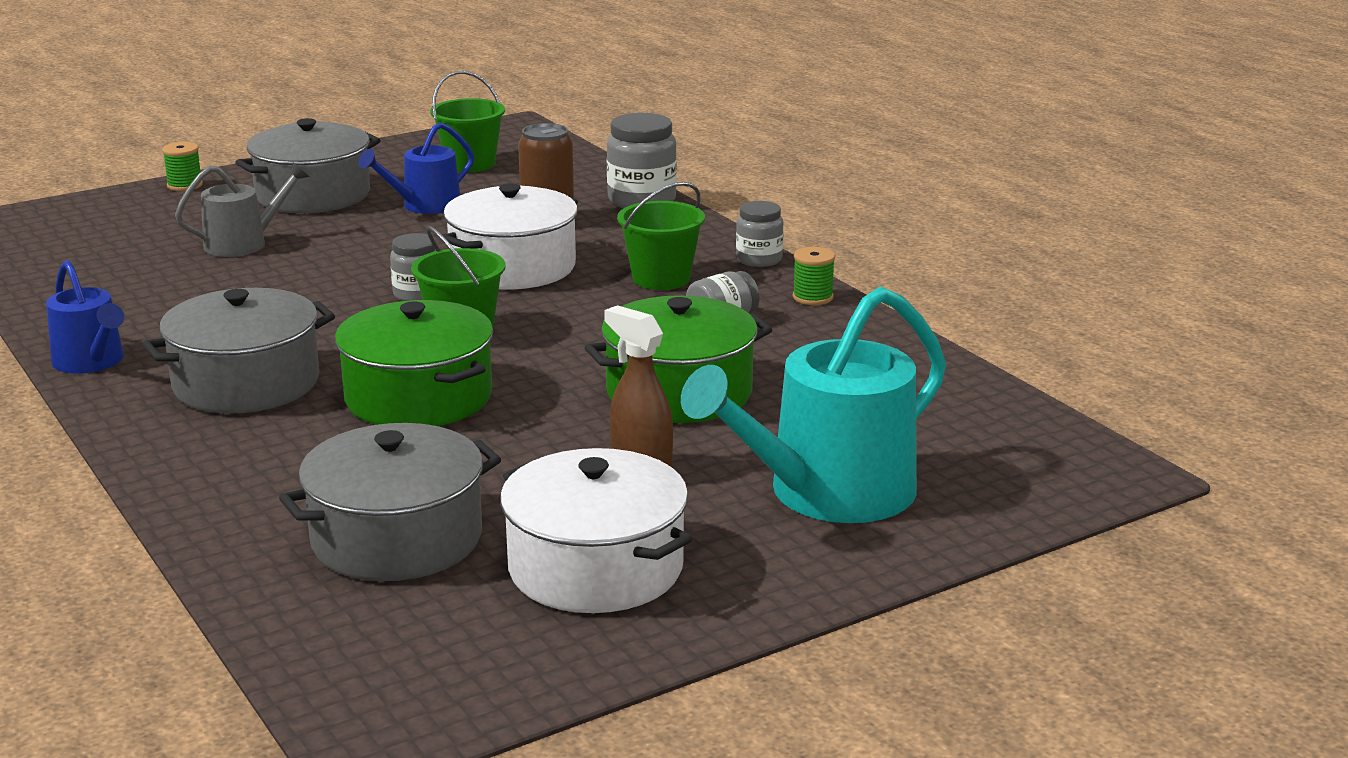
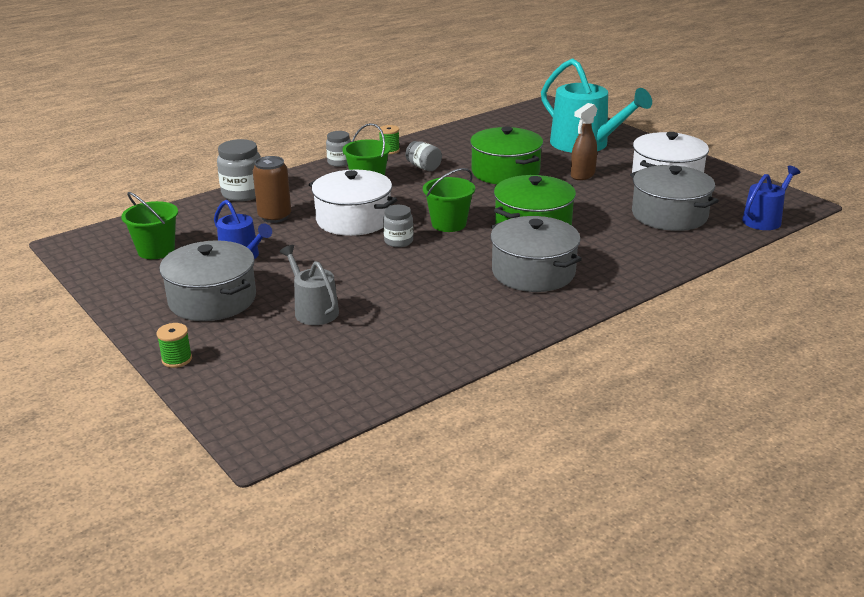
camera: 95 degrees left, 5 degrees up
(91, 362) = (521, 326): blue watering can -> blue watering can (764, 220)

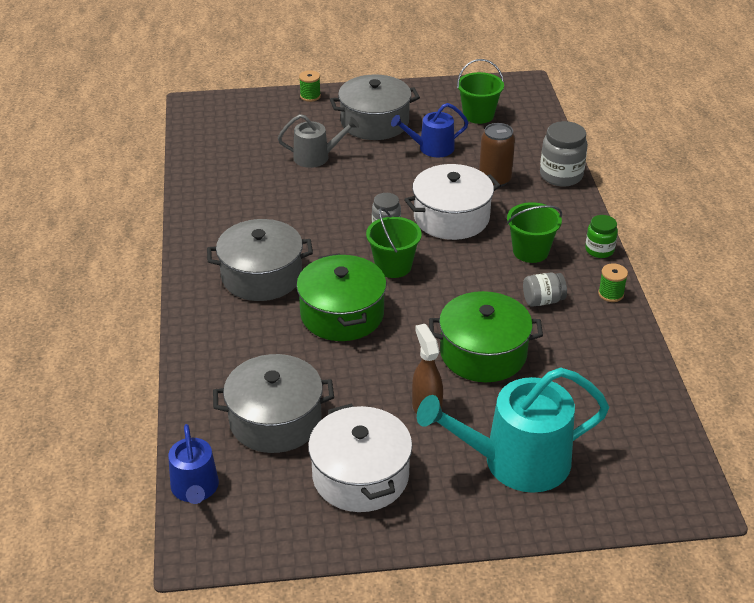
camera: 120 degrees right, 10 degrees up
(339, 162) = (599, 250): grey jar -> green jar

